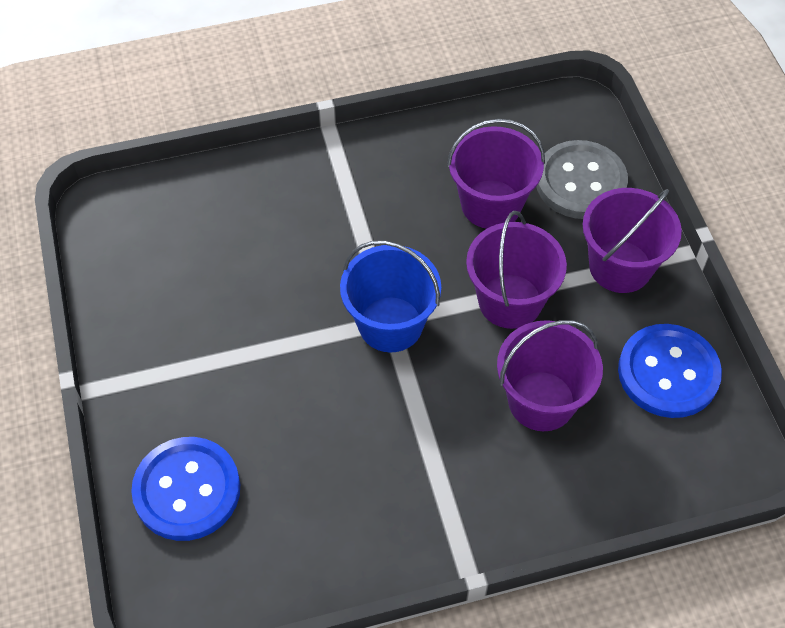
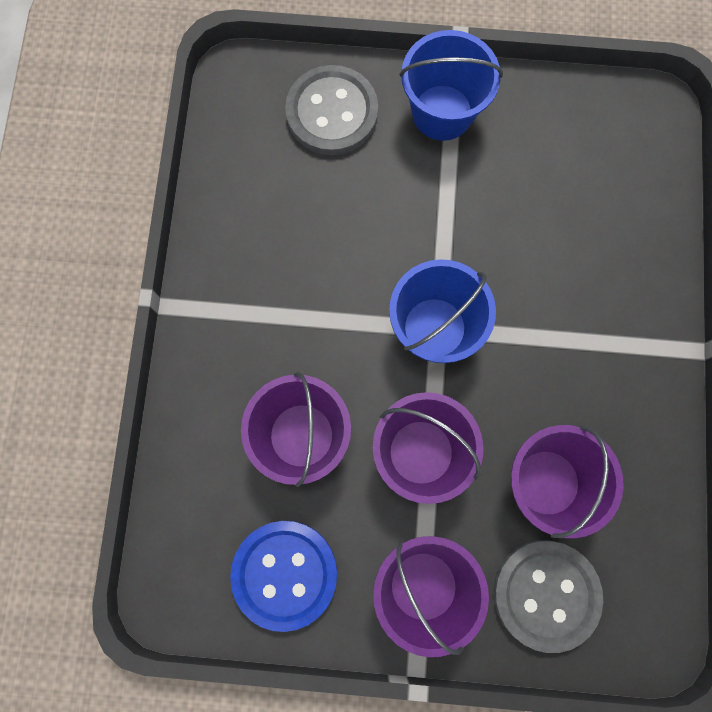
camera: 110 degrees right, 20 degrees up
(156, 384) = (442, 112): none -> blue bucket
(187, 490) = (332, 112): blue button -> grey button

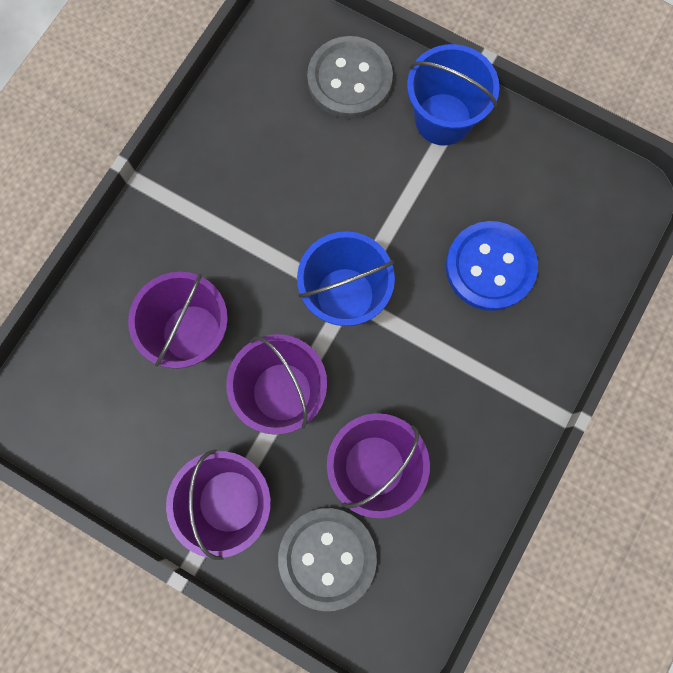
camera: 25 degrees right, 0 degrees up
(284, 574) = (123, 438): blue button -> blue button (490, 267)

